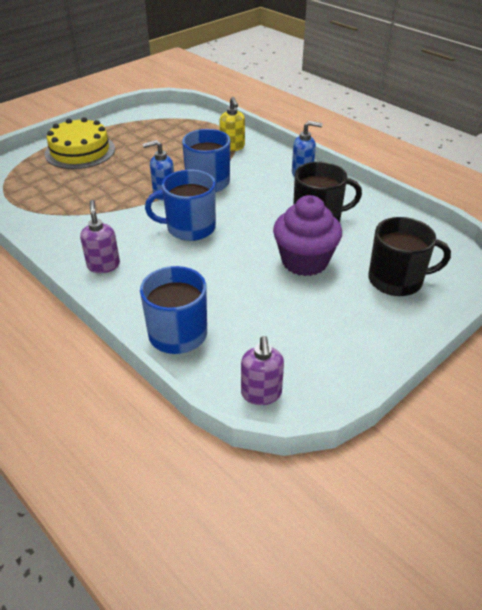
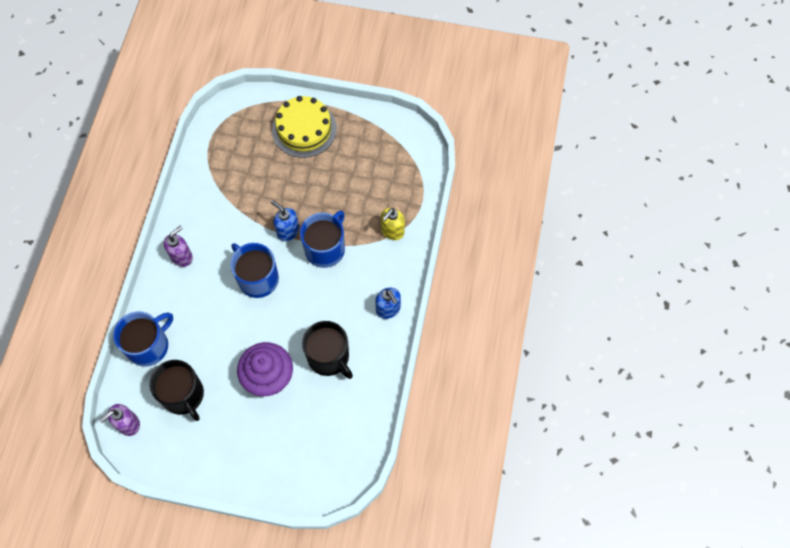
camera: 55 degrees right, 25 degrees up
(396, 280) = (287, 449): black mug -> black mug (183, 395)

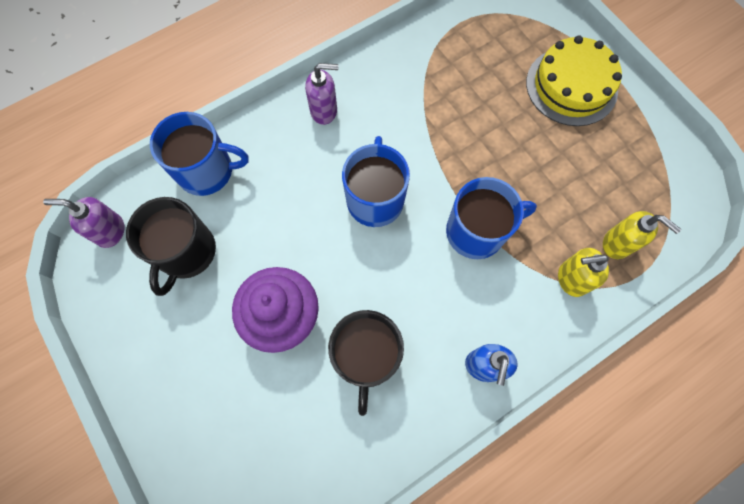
camera: 45 degrees right, 5 degrees up
(287, 231) = (454, 177): blue soap dispenser -> none
(399, 194) = (617, 244): none -> yellow soap dispenser

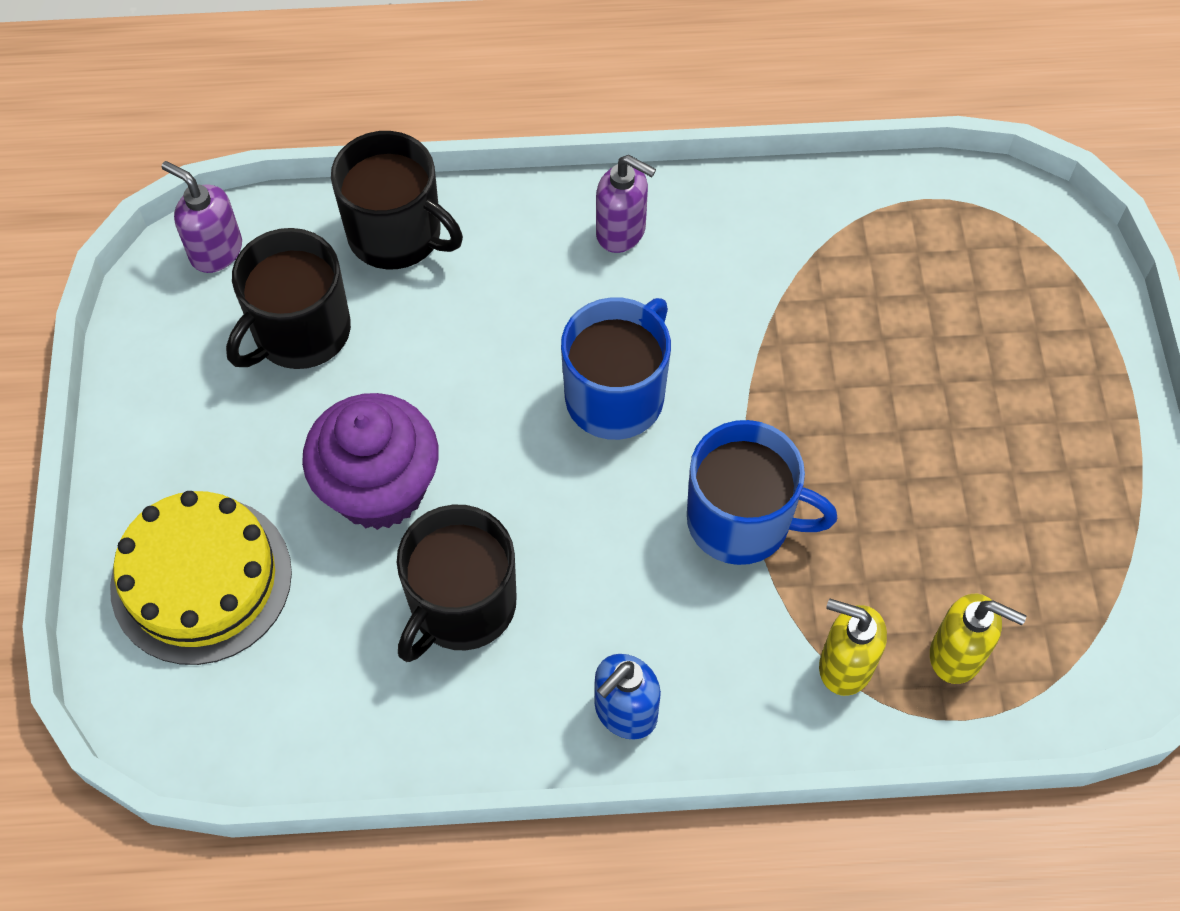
camera: 30 degrees right, 10 degrees down
(207, 171) = (397, 234): blue mug -> black mug
(571, 86) = (1046, 383): yellow cake -> yellow cake (201, 579)
(617, 244) = (957, 655): yellow soap dispenser -> yellow soap dispenser turned 45 degrees counterclockwise

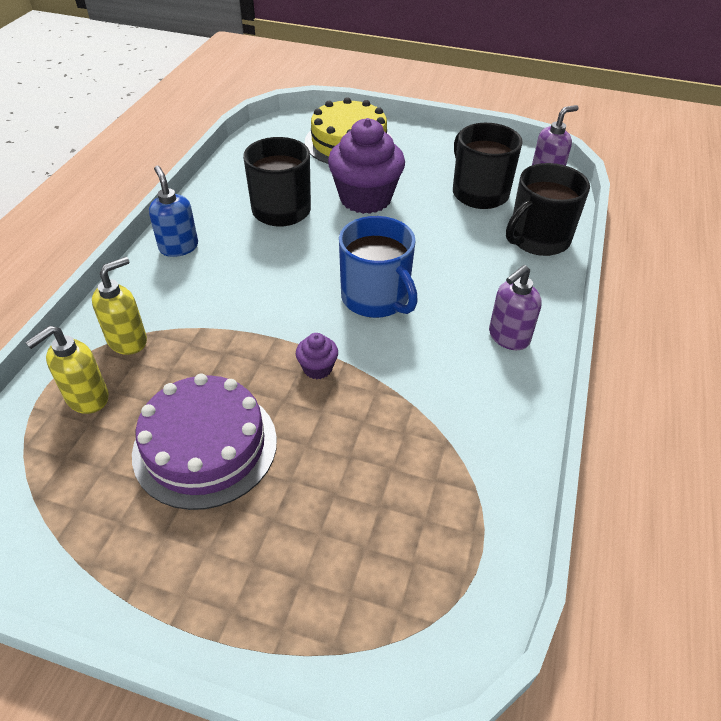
camera: 110 degrees right, 15 degrees down
(741, 520) = (254, 326): blue mug -> none
(775, 417) = (317, 368): none -> purple cupcake
(947, 484) = (205, 446): none -> purple cake

